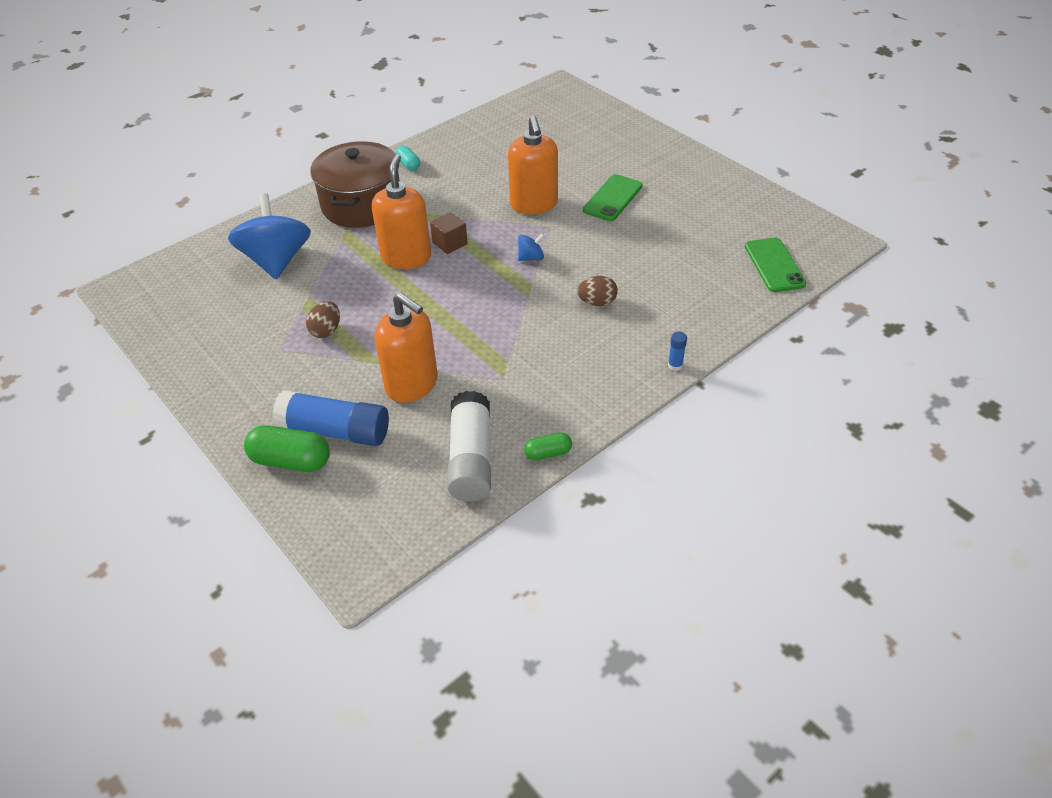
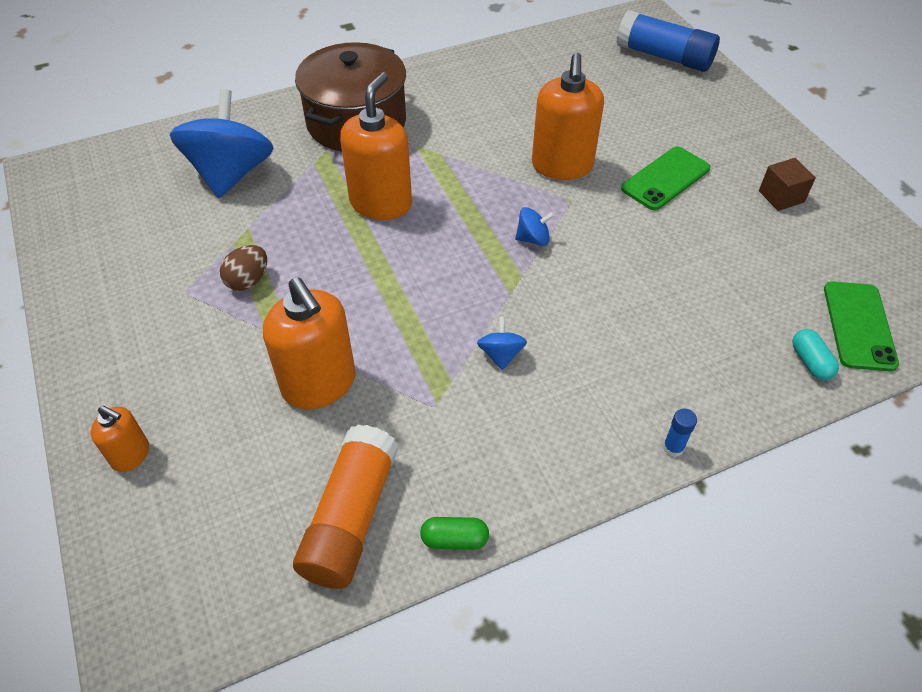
camera: 15 degrees right, 5 degrees up
(291, 460) = (131, 455): green capsule -> orange soap dispenser
(335, 431) = (200, 426): blue glue stick -> blue glue stick (664, 56)
(408, 164) = (430, 82): turquoise capsule -> turquoise capsule (810, 362)
(450, 243) = (440, 196): brown cube -> brown cube (781, 196)
(470, 458) = (350, 517): white glue stick -> orange glue stick
(536, 336) = (501, 354): none -> blue spinning top
(597, 302) = (597, 323): brown egg -> none

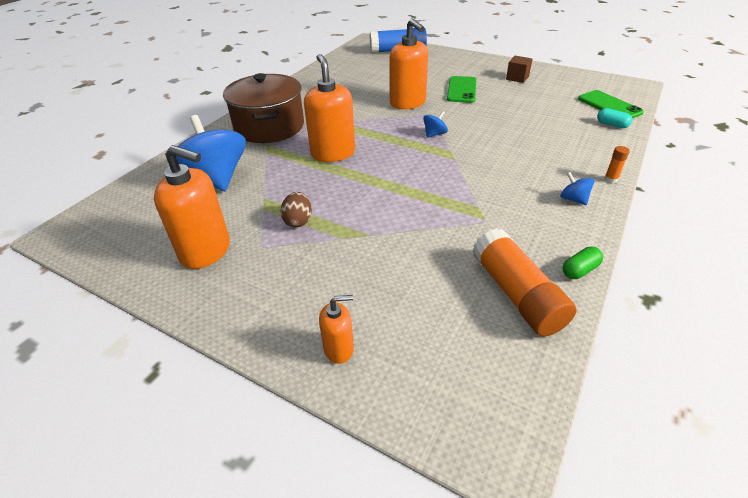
camera: 35 degrees left, 10 degrees down
(319, 384) = (411, 245): orange soap dispenser -> orange soap dispenser (206, 251)
(501, 354) = (486, 184): blue spinning top -> blue spinning top (573, 199)
(673, 448) = (610, 179): blue glue stick -> orange glue stick

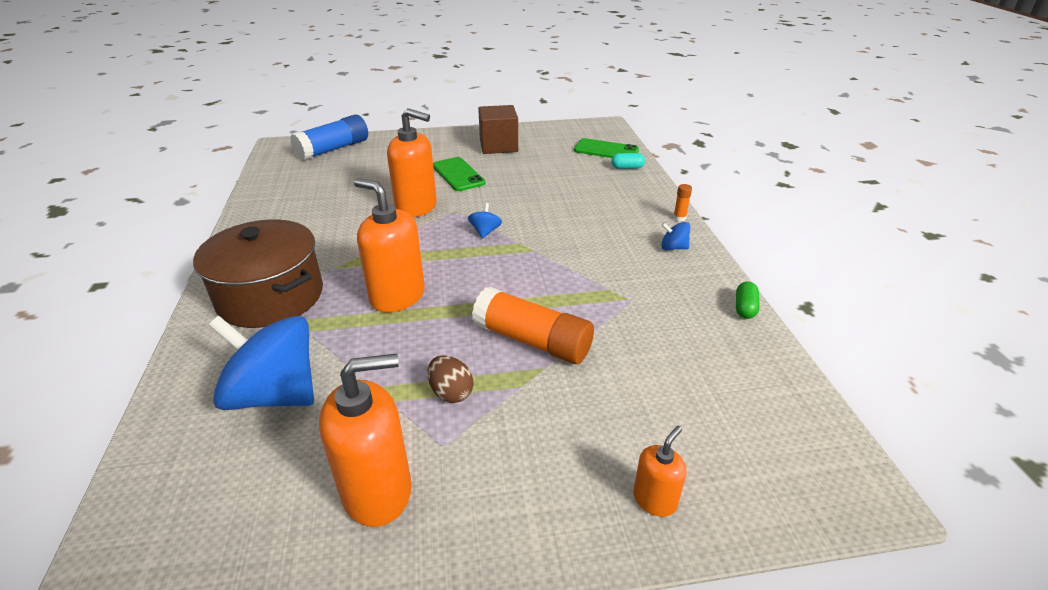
camera: 40 degrees left, 5 degrees down
(516, 294) = (728, 354): orange glue stick -> orange glue stick (532, 341)
(517, 78) = (498, 146): brown cube -> brown cube, size x1.70

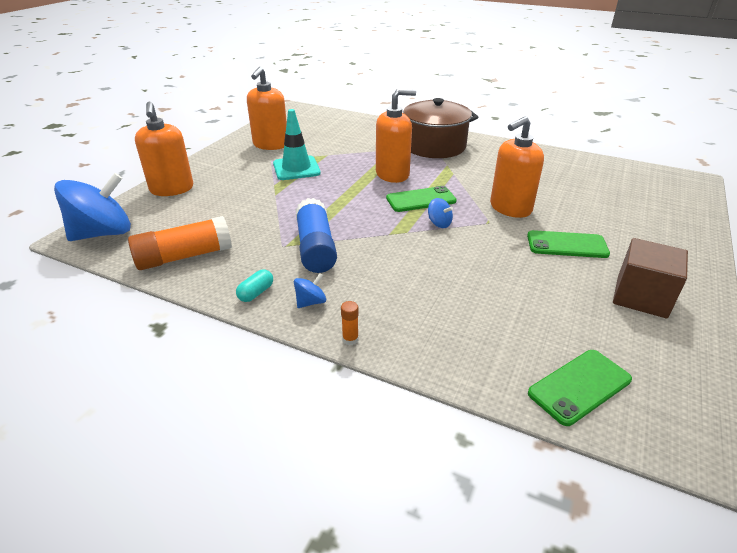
camera: 125 degrees right, 0 degrees up
(275, 394) = (352, 137): blue spinning top -> blue spinning top (103, 233)
(333, 149) = (672, 200): blue glue stick -> blue glue stick (315, 248)
(446, 256) = (421, 200): none -> green phone
(451, 392) = (296, 168): brown egg -> turquoise traffic cone
(532, 341) = (298, 198): orange glue stick -> orange glue stick (184, 256)
(627, 167) = (505, 374): turquoise capsule -> turquoise capsule (256, 293)
(654, 499) = (172, 189): orange soap dispenser -> orange soap dispenser, size x1.91
(745, 308) = (204, 288): green capsule -> none

